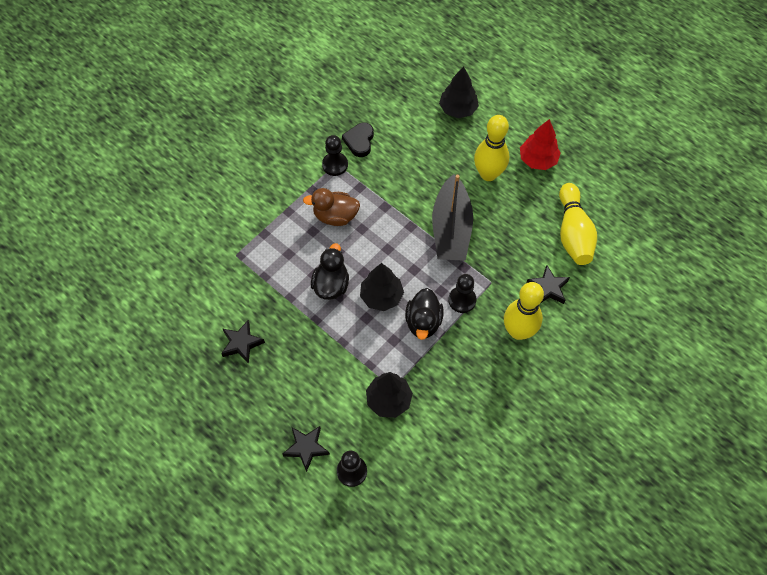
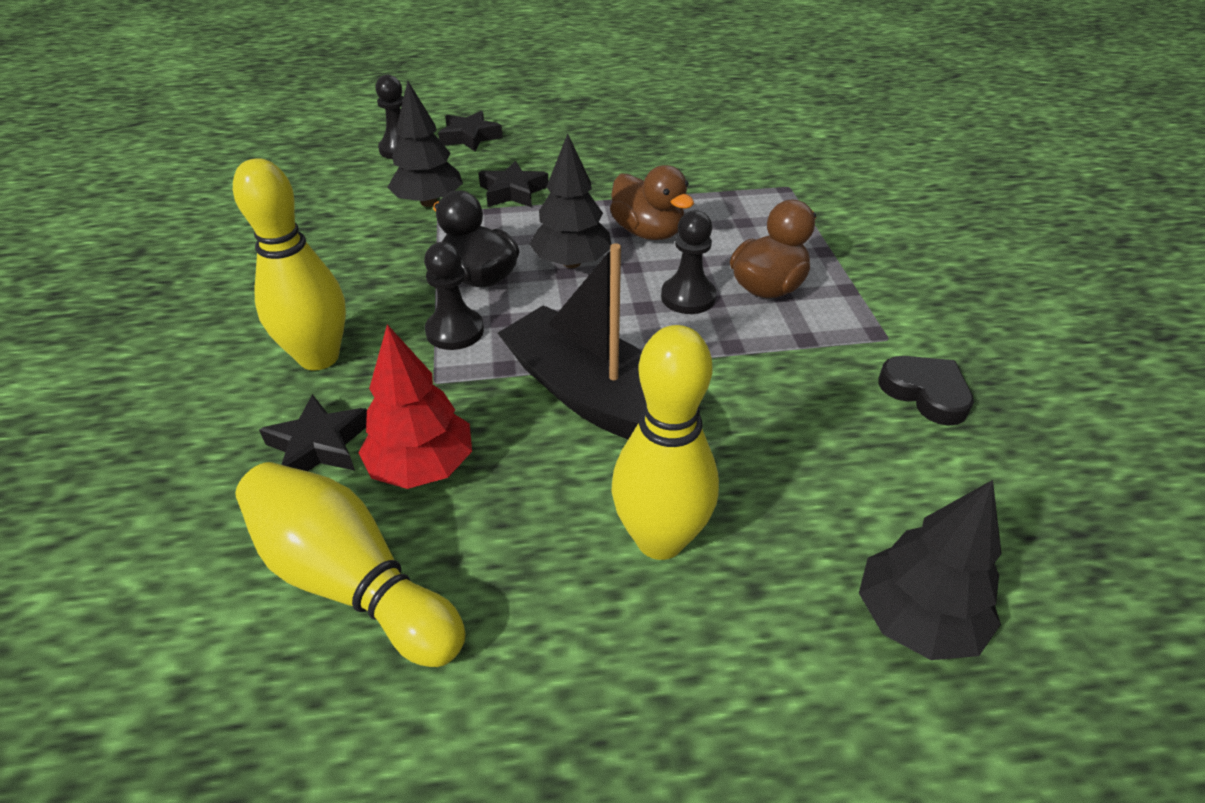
camera: 130 degrees right, 20 degrees down
(242, 343) = (650, 147): black star -> black star (513, 192)
(331, 285) = (648, 232): black duck -> brown duck
(335, 165) = (886, 336): black pawn -> black pawn (688, 297)
(538, 160) = (603, 678): red tree -> red tree (422, 467)

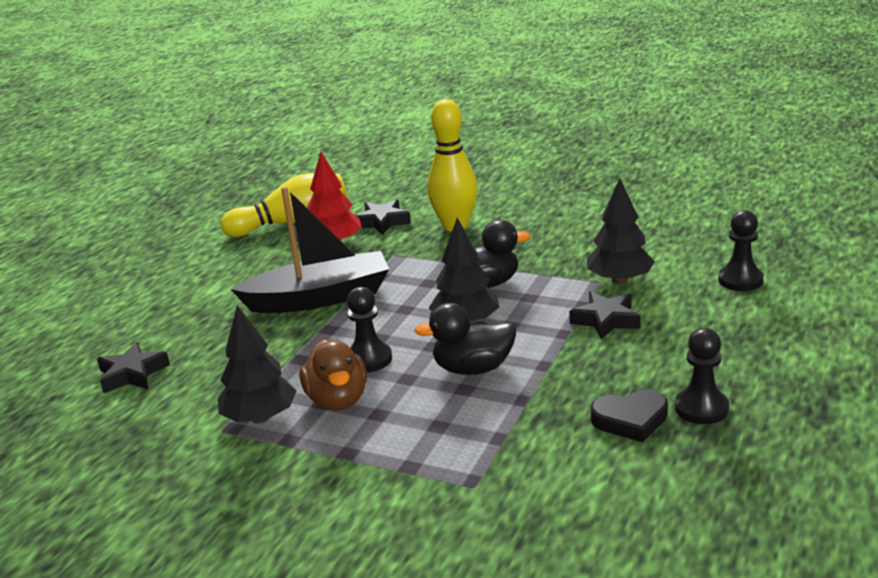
camera: 125 degrees right, 15 degrees down
(455, 331) = (433, 267): black pawn -> black pawn (701, 408)
(469, 137) = (747, 318): black star -> black star (132, 374)
(648, 232) = (473, 369): brown duck -> black duck
(660, 539) = (210, 292): yellow bowling pin -> none
(916, 619) = (82, 341): black tree -> black tree (260, 418)
(925, 393) = (163, 418): black heart -> black heart (630, 420)

